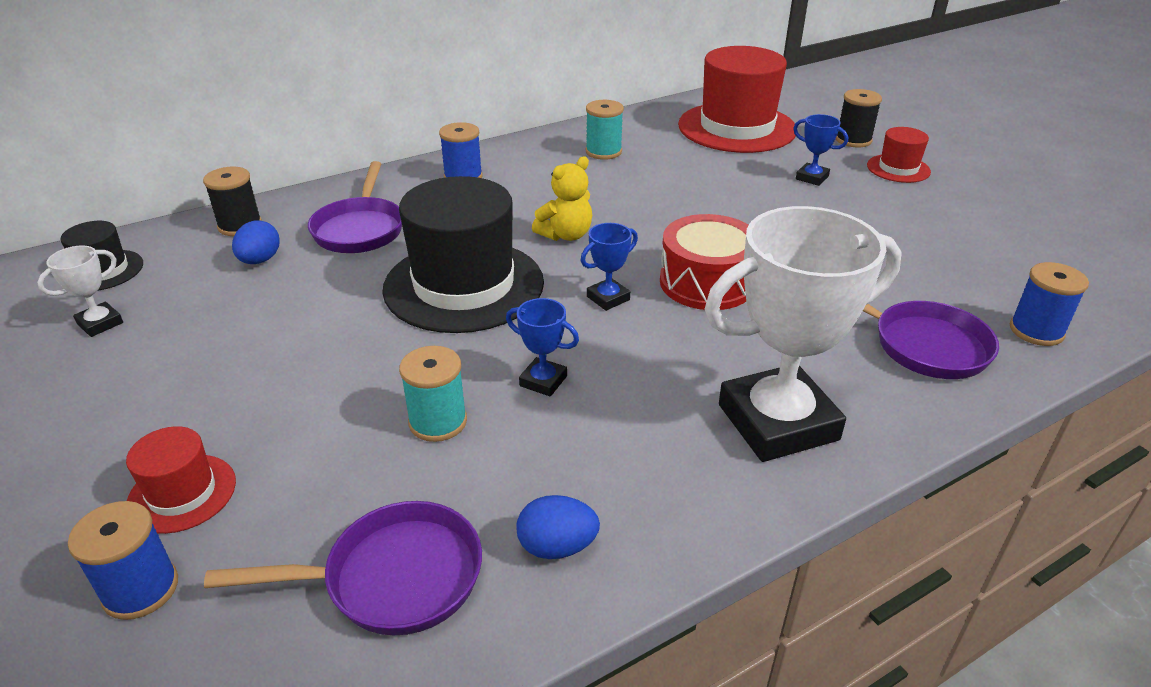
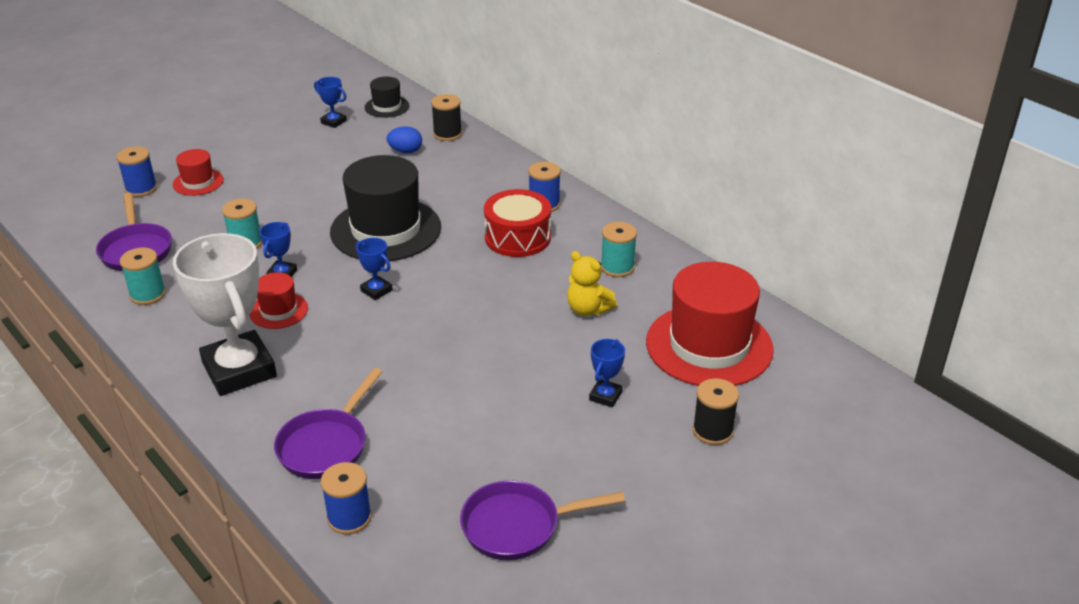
camera: 80 degrees right, 0 degrees up
(100, 323) = (333, 122): white trophy -> blue trophy
(360, 229) = (452, 177): purple pan -> purple pan (517, 526)
(557, 547) = (148, 294): blue egg -> turquoise spool
(566, 235) = (462, 263): yellow teddy bear -> yellow teddy bear (588, 309)
(707, 282) = (403, 335): red drum -> red drum (517, 237)
(898, 168) = (649, 461): red hat -> red hat (278, 310)

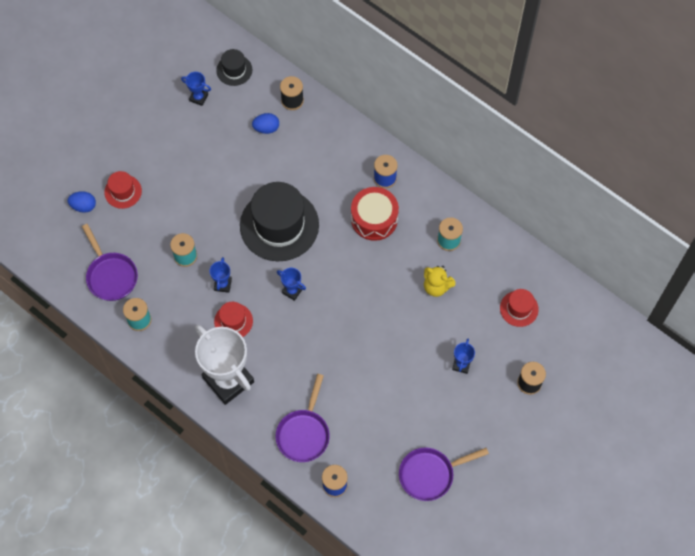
camera: 10 degrees left, 30 degrees up
(141, 189) = (83, 206): blue spool -> blue egg
(709, 345) = (519, 308): red hat -> red hat, size x0.48

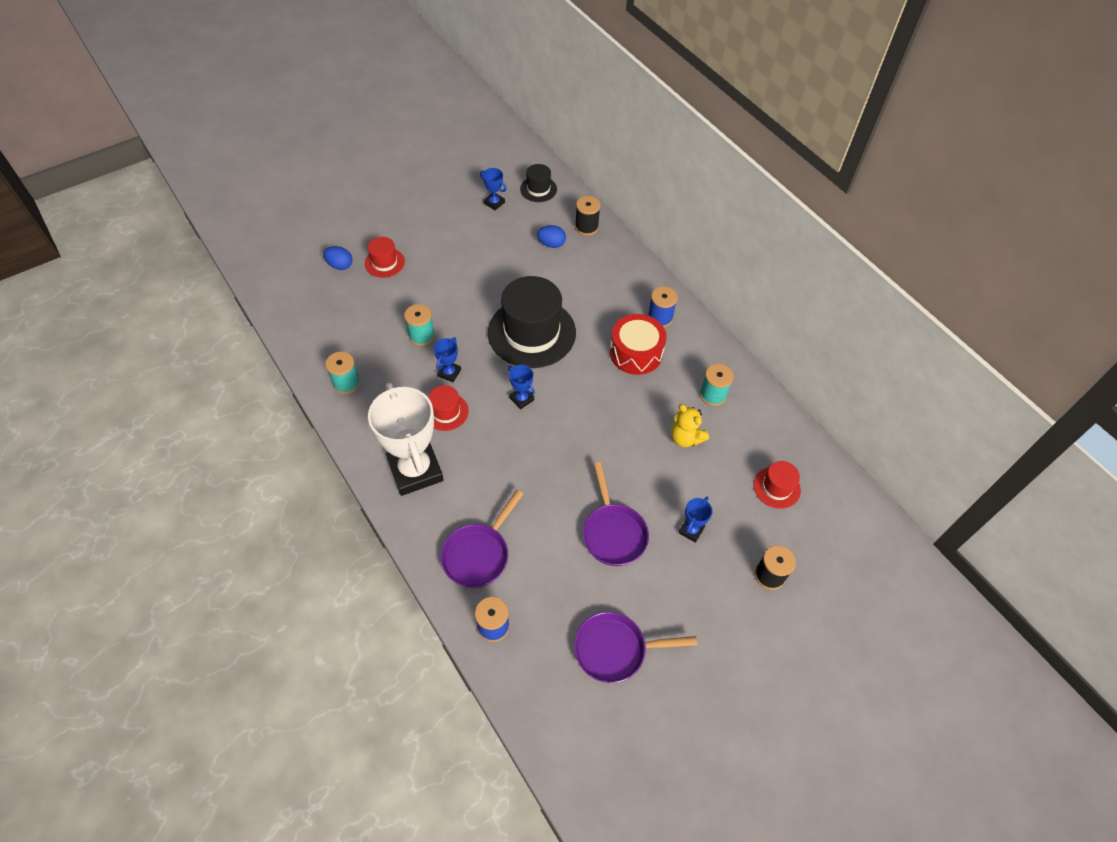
camera: 15 degrees right, 10 degrees down
(111, 275) = (337, 334): purple pan -> purple pan (613, 533)

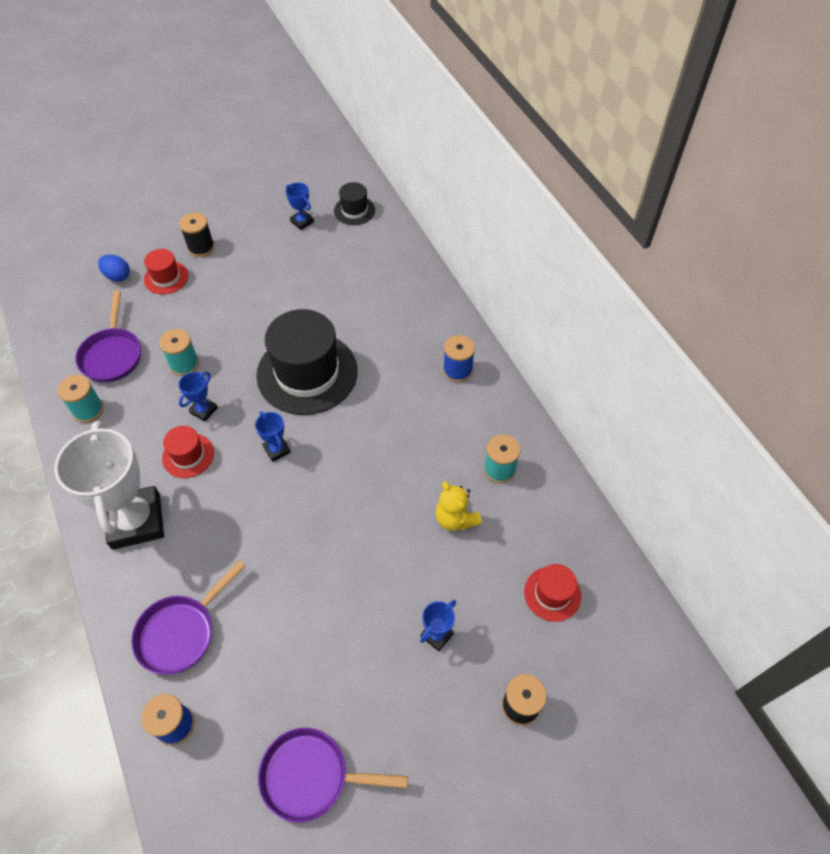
camera: 10 degrees right, 0 degrees up
(551, 244) = (354, 273): blue egg -> none
(586, 227) = (398, 258): black spool -> black spool (201, 247)
(613, 533) = (343, 626): purple pan -> purple pan (112, 355)
(636, 353) = (420, 409): red drum -> none

